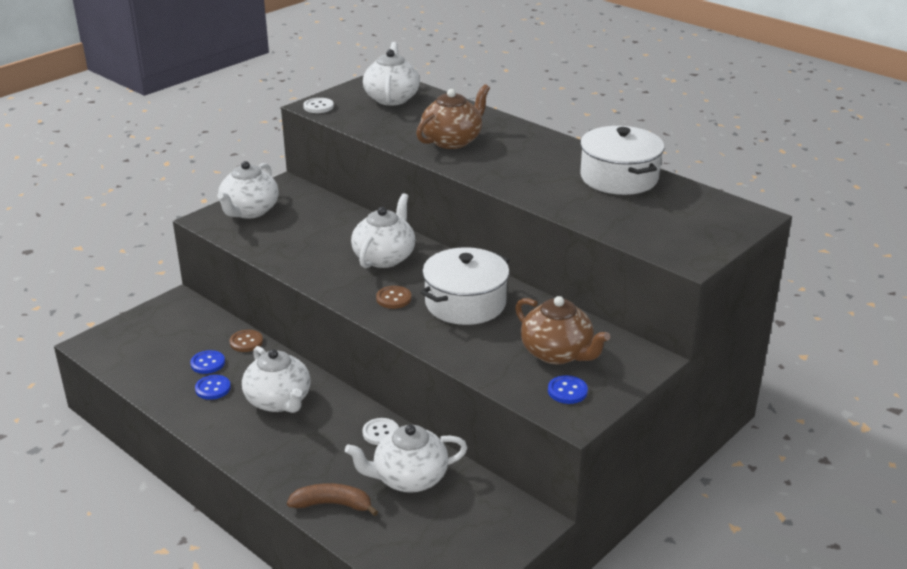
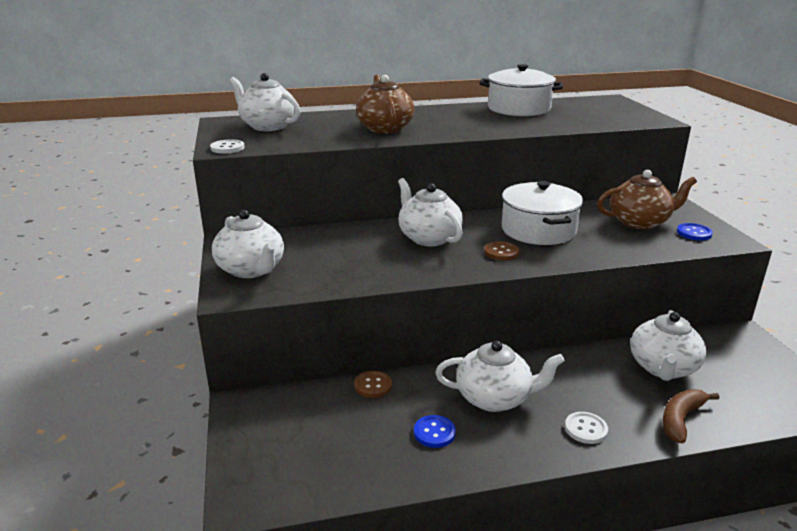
camera: 55 degrees left, 5 degrees down
(208, 363) = (384, 422): blue button -> none
(380, 433) = (588, 360): white button -> white button (585, 429)

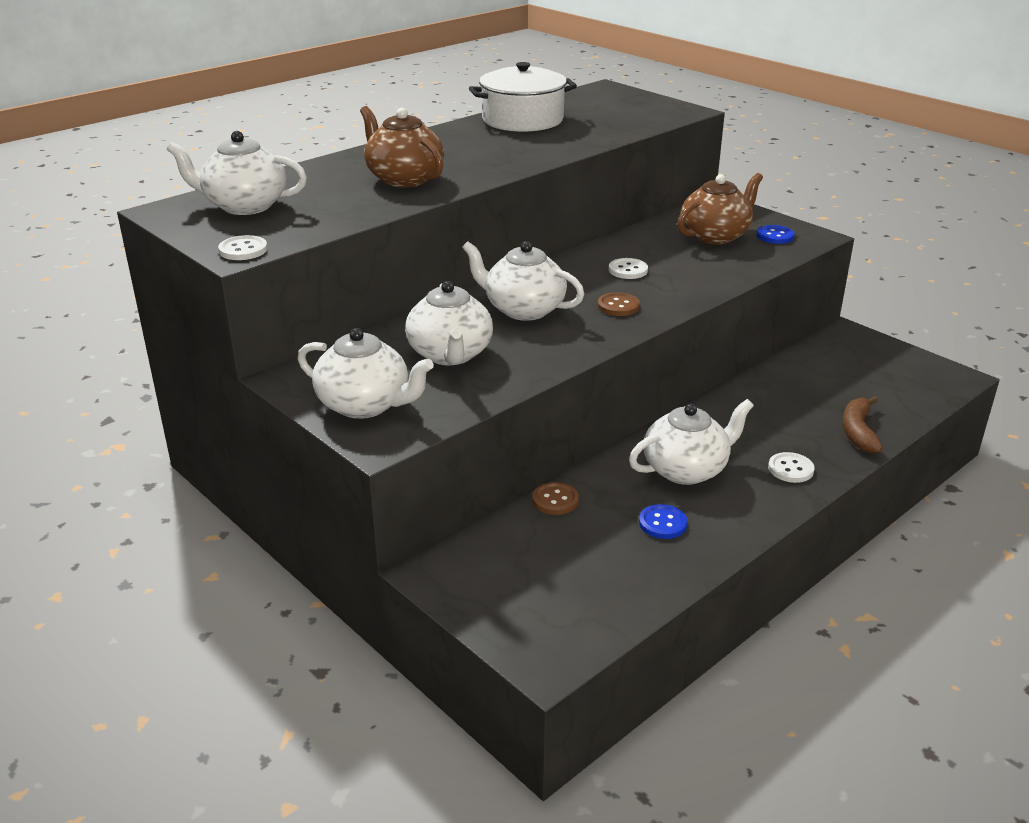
camera: 30 degrees left, 5 degrees up
(538, 230) = (628, 270): white pot -> white button
(663, 368) = (806, 388): white teapot -> white teapot (450, 354)

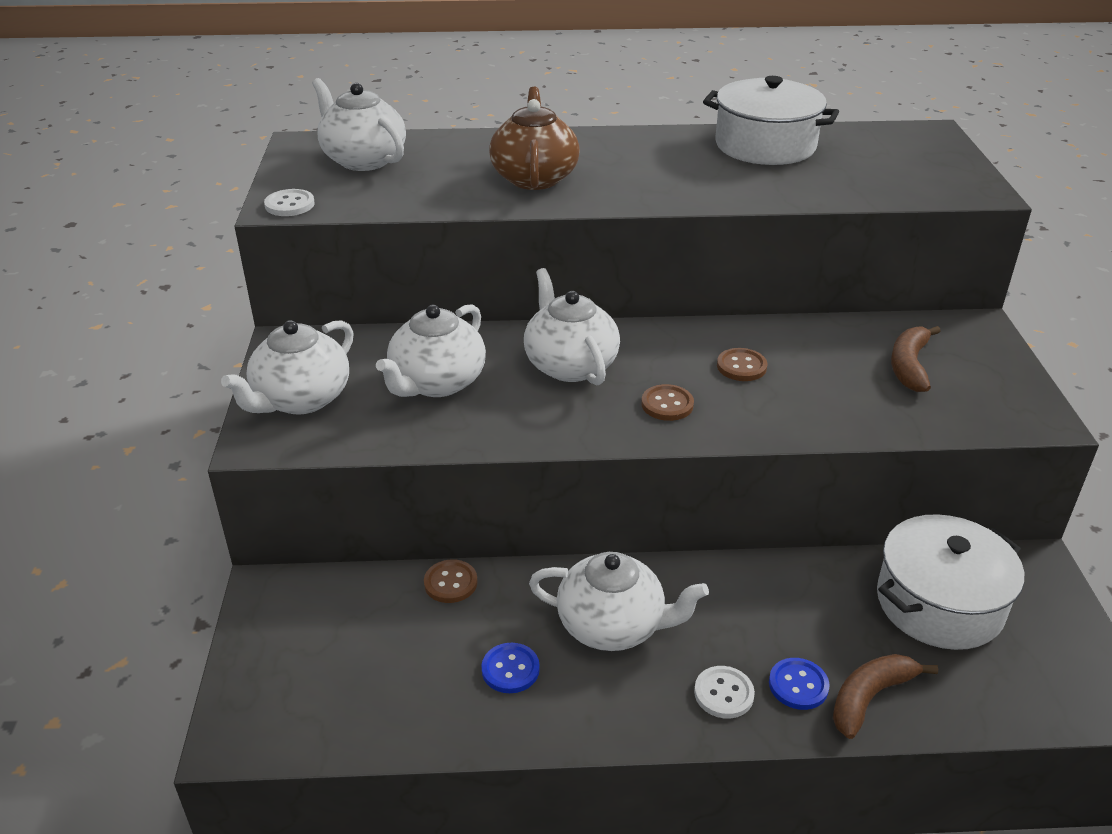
camera: 40 degrees right, 5 degrees up
(365, 405) = (301, 399): white teapot -> white teapot turned 60 degrees clockwise
(628, 270) = (741, 366): white button -> brown button
(715, 236) = (909, 366): brown teapot -> brown banana
(775, 236) = (986, 397): blue button -> blue button (798, 685)
(829, 372) = (939, 603): none -> white pot

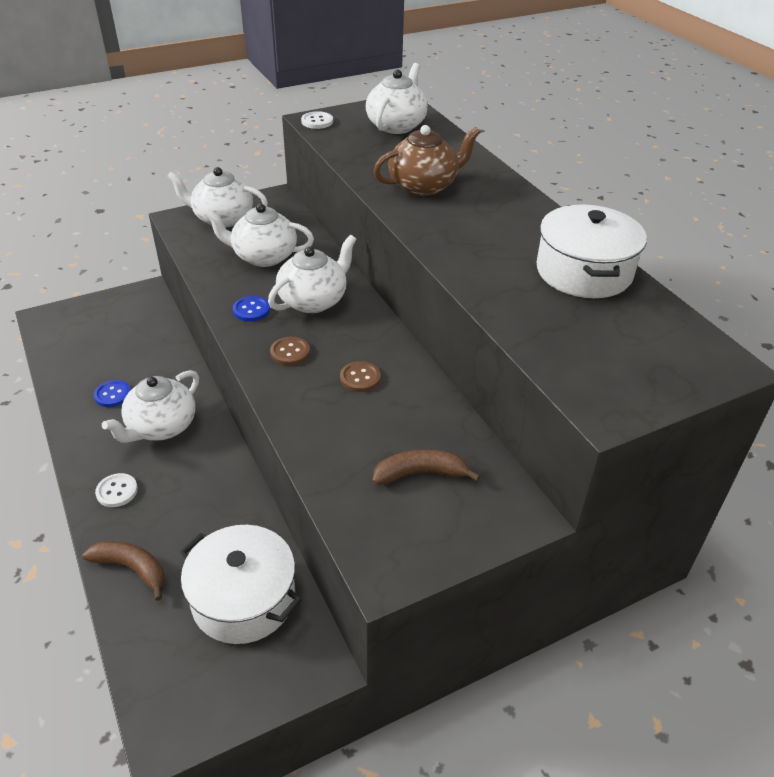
camera: 65 degrees right, 5 degrees up
(450, 583) = (175, 352): brown button -> none
(613, 626) = (161, 427): white teapot -> white teapot turned 45 degrees clockwise
(798, 685) = (134, 527): blue button -> blue button (251, 310)

